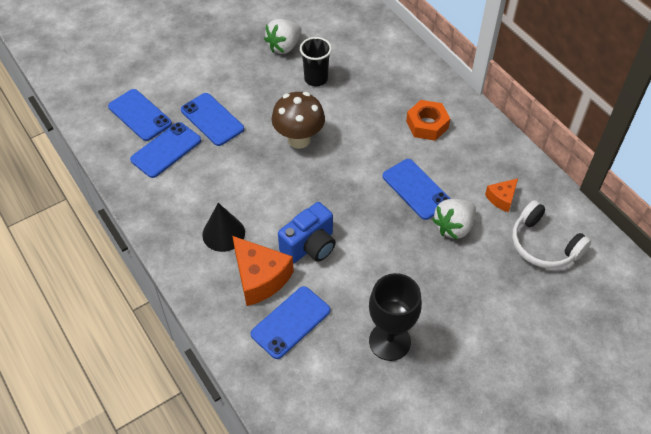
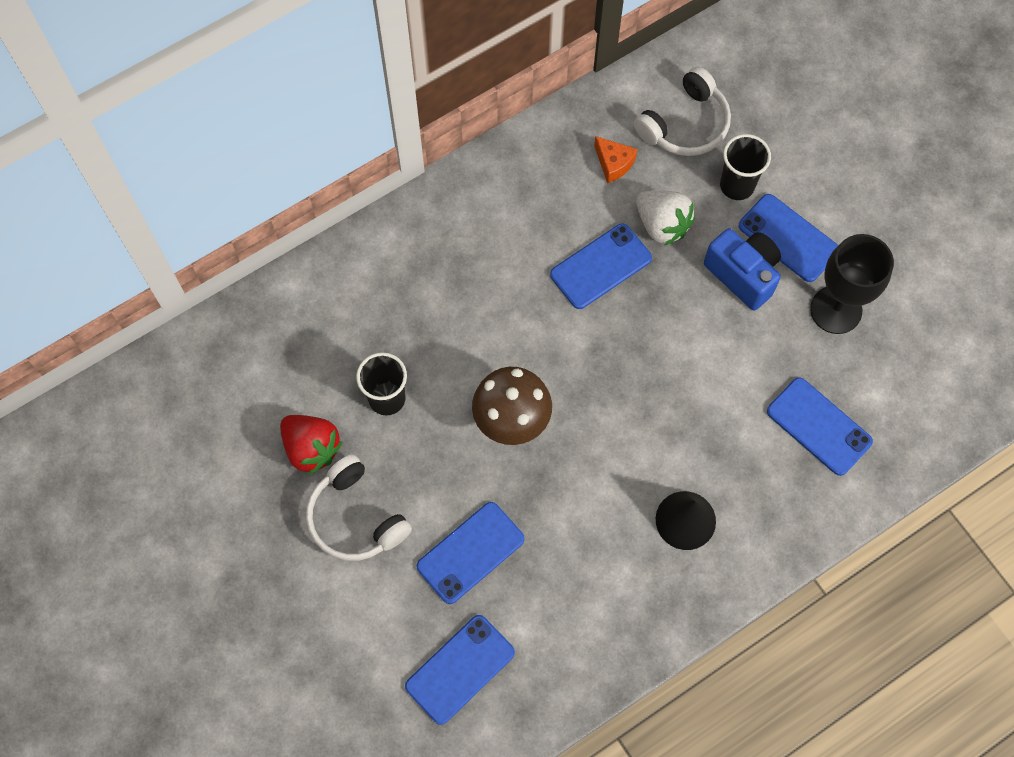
camera: 90 degrees left, 15 degrees up
(166, 150) = (533, 618): blue phone -> blue phone (788, 238)
(239, 67) = (355, 518): none -> white headphones
(260, 278) = (755, 467): orange cheese -> none
(284, 46) = (311, 448): white strawberry -> red strawberry
(310, 246) = (701, 404): blue camera -> blue camera (743, 275)
(427, 125) = (483, 245): orange nut -> none
(494, 277) = (737, 185): none -> black cup

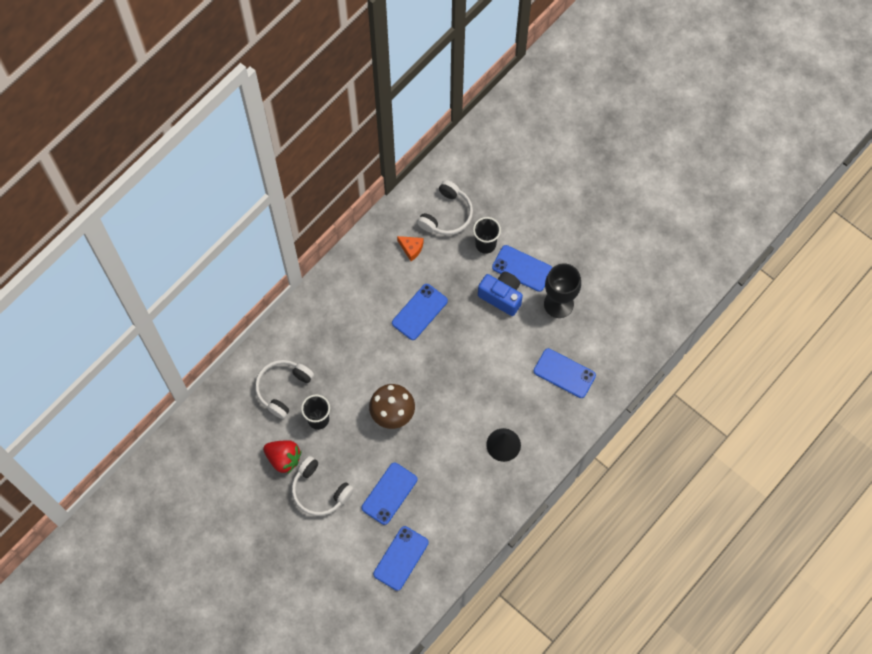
camera: 15 degrees left, 0 degrees up
(343, 334) = (283, 388): none -> white headphones
(662, 225) = (448, 278): white strawberry -> none

